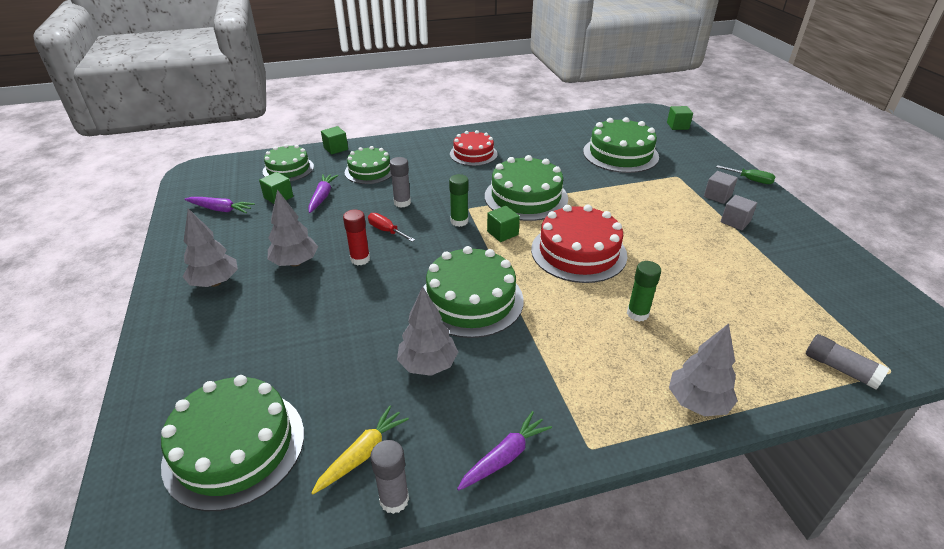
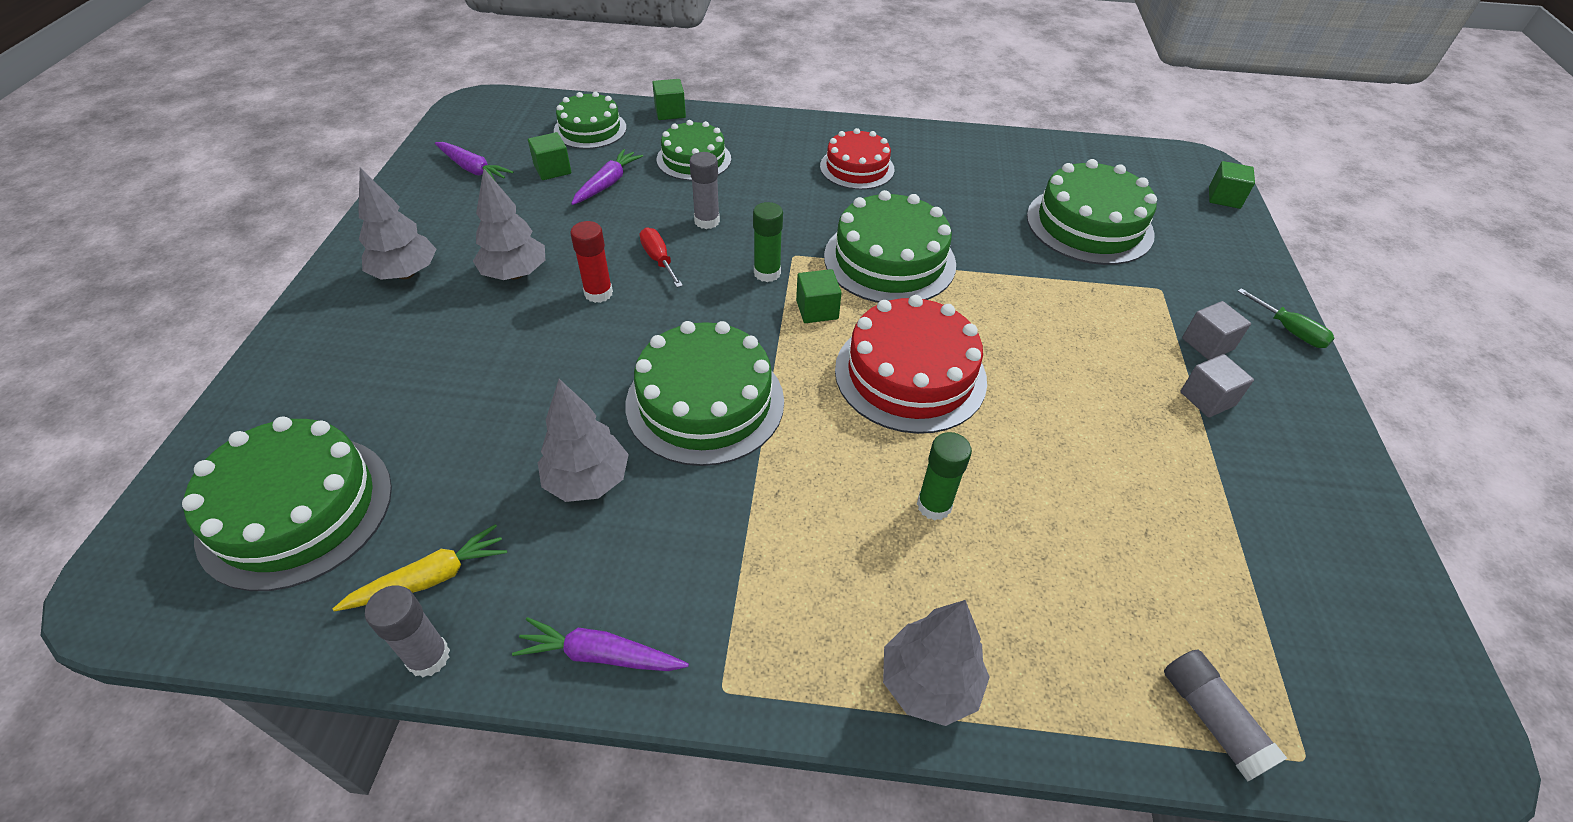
camera: 20 degrees right, 10 degrees up
(504, 457) = (600, 655): purple carrot -> purple carrot turned 150 degrees counterclockwise

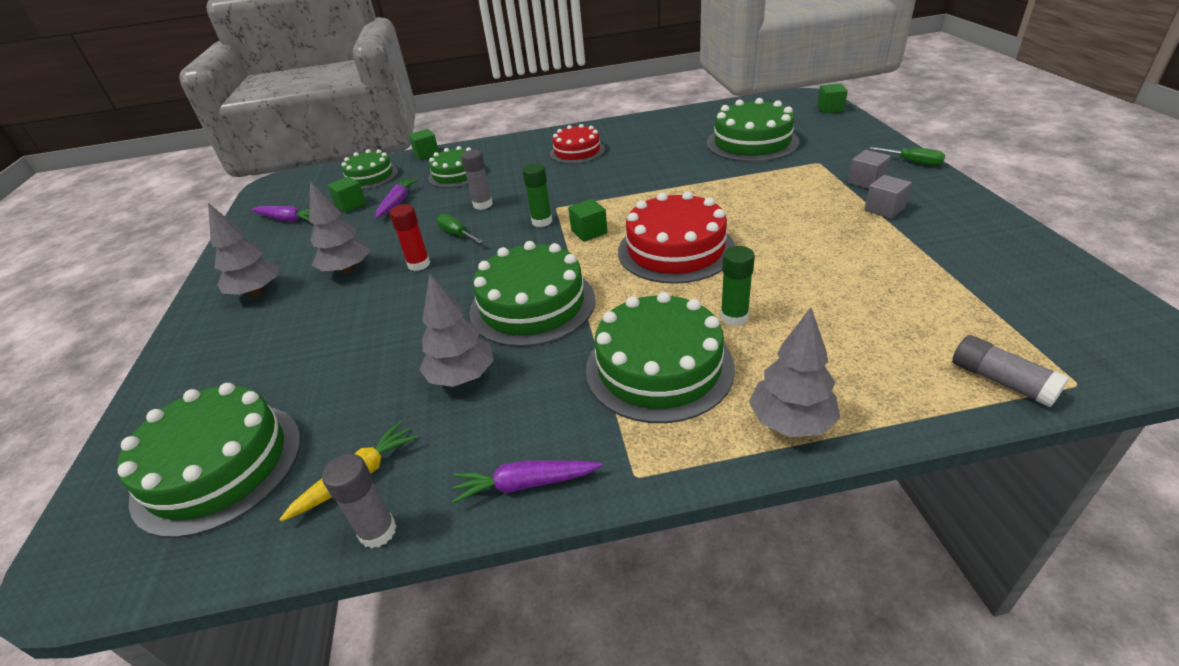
camera: 10 degrees left, 10 degrees down
(658, 259) = (456, 234): red screwdriver -> green screwdriver
(889, 260) = (626, 193): green cake -> green cake (659, 367)

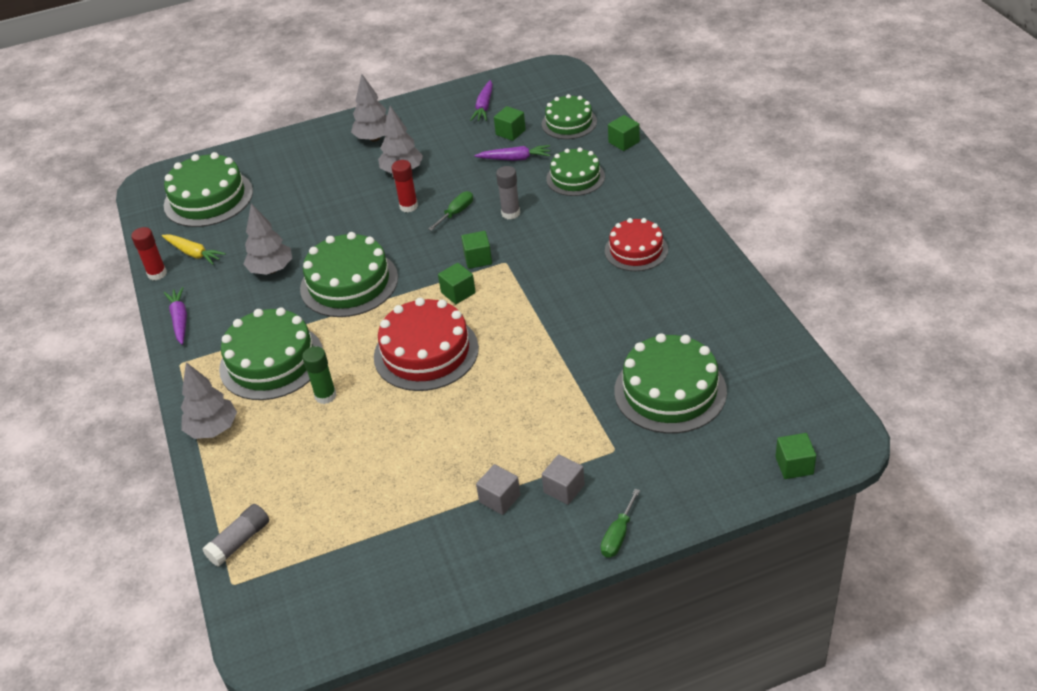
camera: 80 degrees right, 5 degrees up
(378, 531) = (157, 274): grey glue stick -> red glue stick
(542, 221) = (478, 259): green glue stick -> green cube

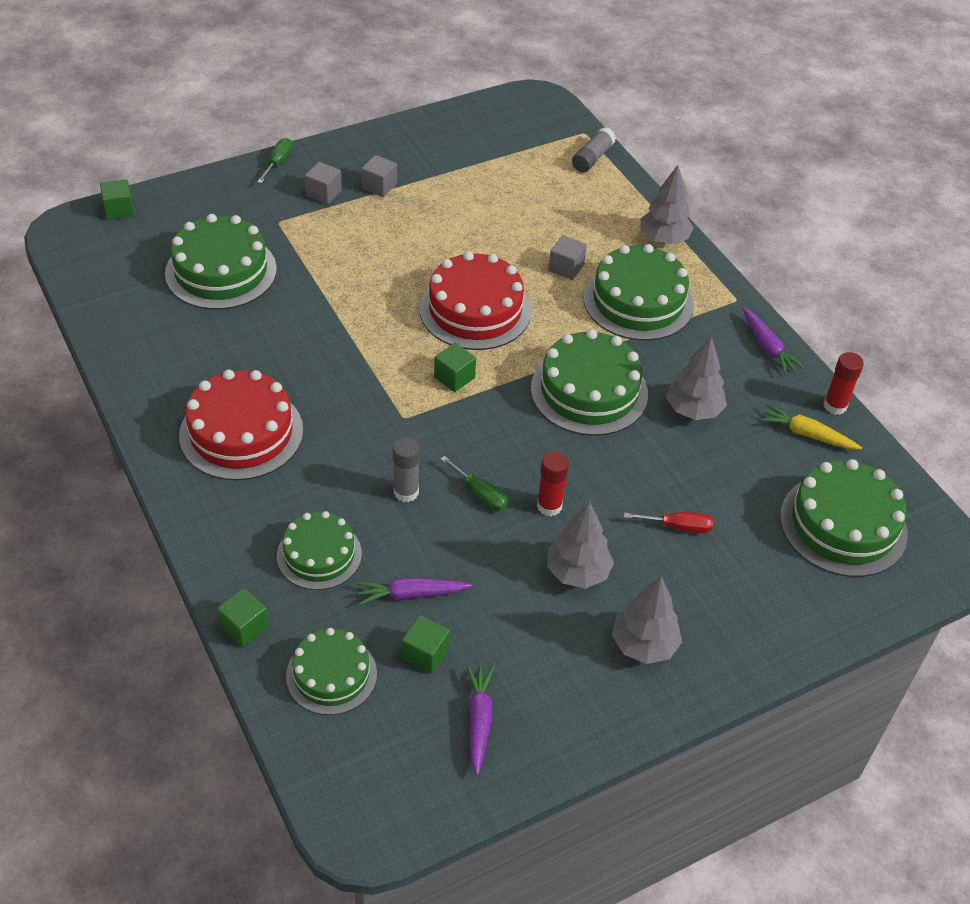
camera: 165 degrees right, 5 degrees up
(323, 196) = (678, 527): none -> red screwdriver
(325, 396) = (566, 268): green glue stick -> grey cube
(456, 213) = (480, 494): green screwdriver -> green screwdriver turned 75 degrees counterclockwise
(478, 259) = (438, 422): green cube -> none
(636, 250) = (241, 432): red cake -> red cake, size x1.56

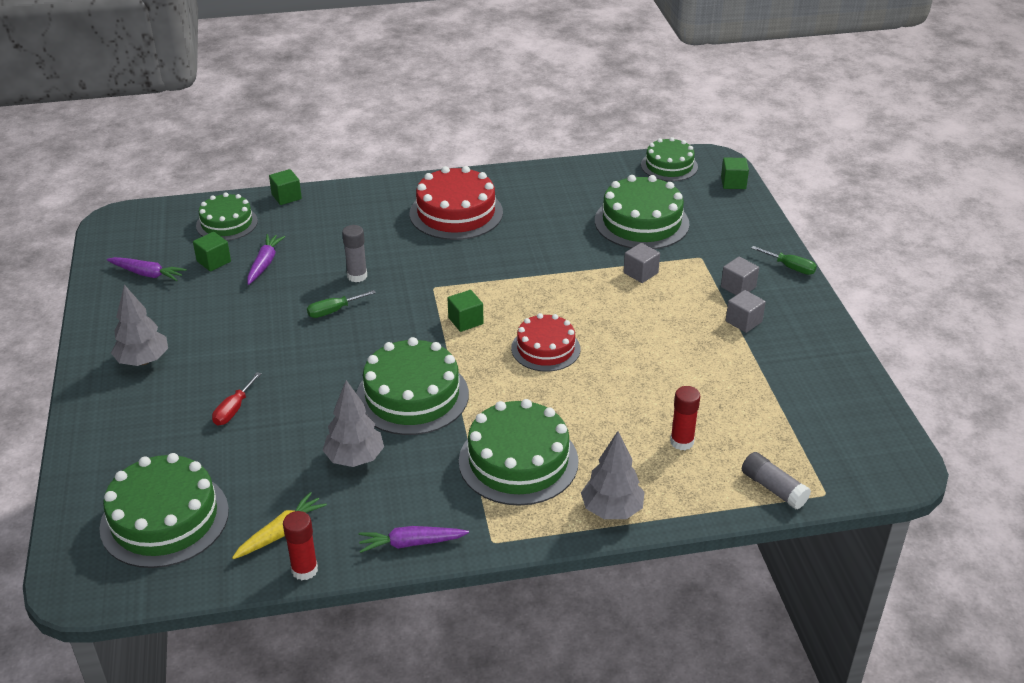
camera: 110 degrees right, 10 degrees down
(319, 555) = (324, 231): green cake -> green cake (669, 166)
(475, 310) = (545, 348): red cake -> red cake, size x0.64
(549, 506) = (300, 343): red glue stick -> red glue stick (682, 442)
(566, 268) = (586, 421): grey cube -> grey cube (640, 273)
(577, 572) = (229, 343): grey tree -> none

